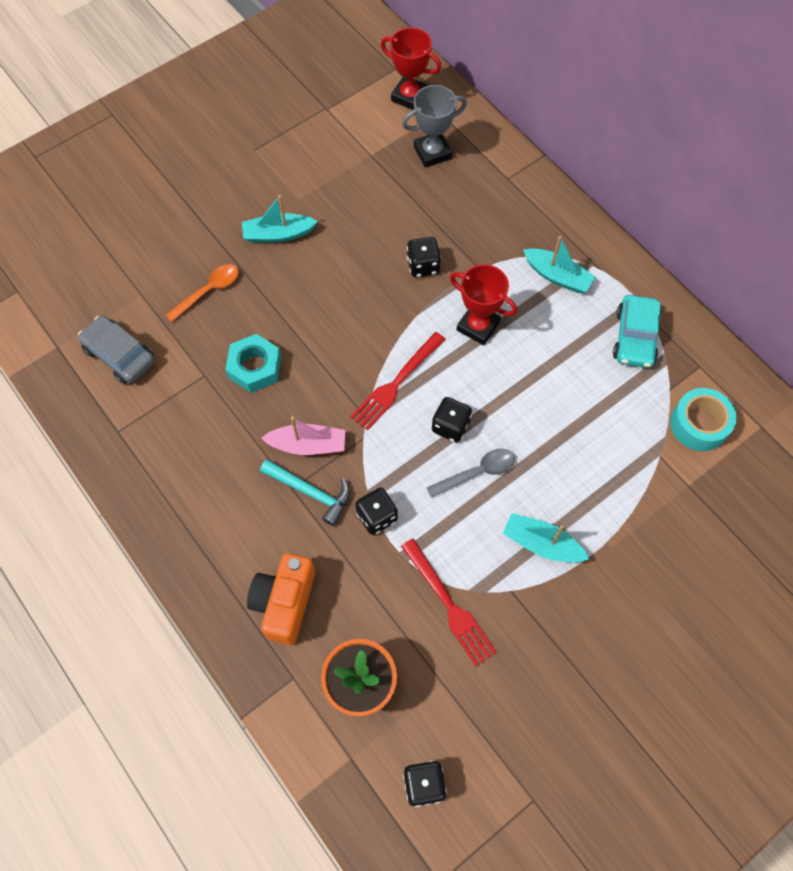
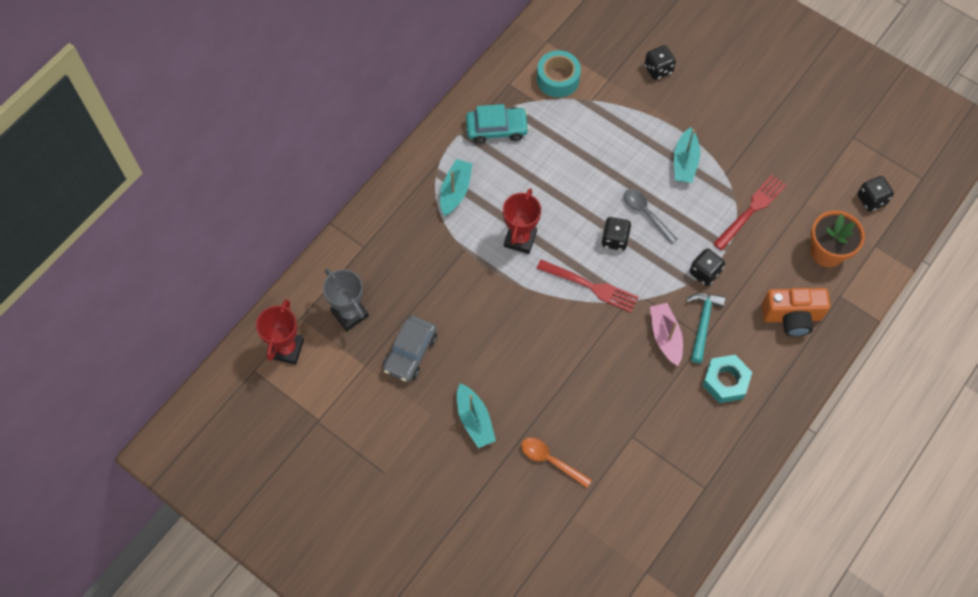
camera: 105 degrees left, 0 degrees up
(119, 355) = (636, 514): grey car -> grey car (410, 352)
(254, 367) = (611, 398): turquoise nut -> turquoise nut (725, 381)
(423, 266) = (474, 293): black dice -> black dice (658, 69)

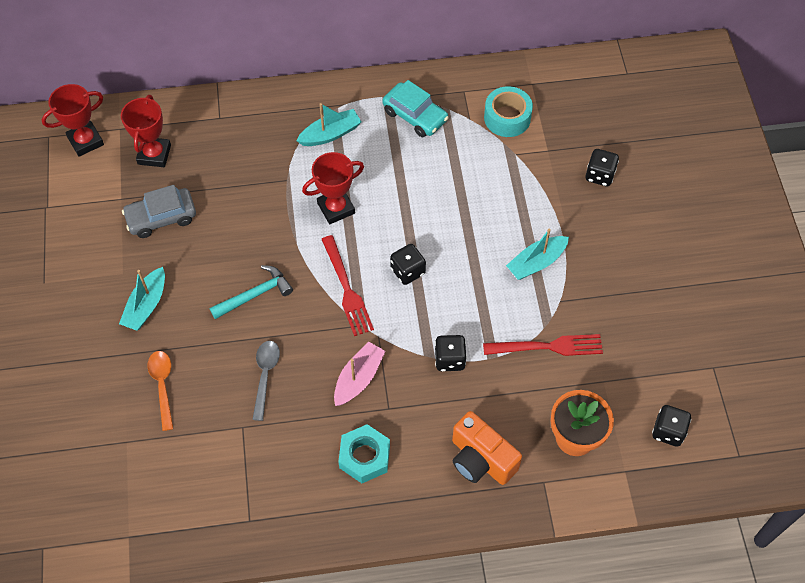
camera: 45 degrees right, 5 degrees down
(349, 314) = (154, 154): grey trophy -> red trophy
(646, 214) = (456, 274): grey spoon -> grey spoon (265, 375)
(703, 323) = (401, 396): turquoise hammer -> turquoise hammer (255, 294)

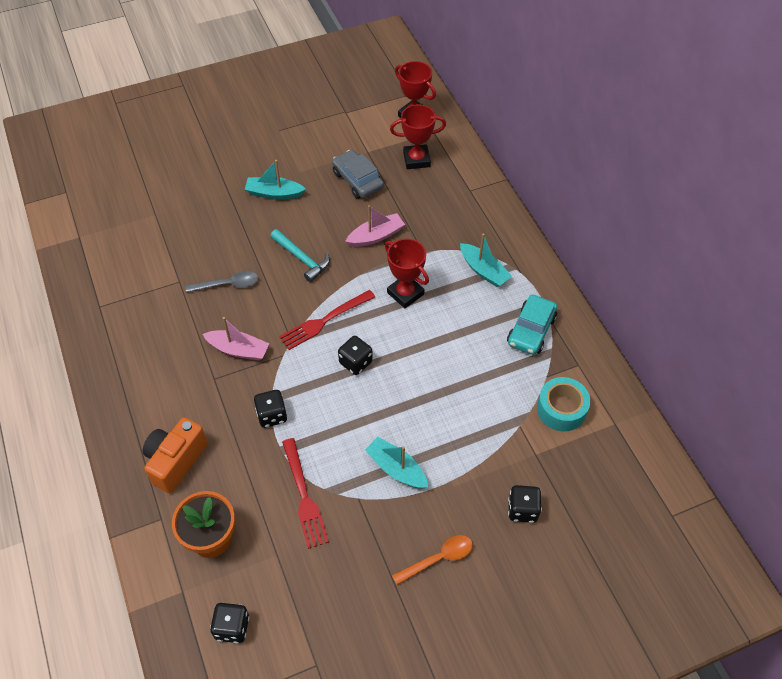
camera: 75 degrees right, 5 degrees down
(162, 386) = (206, 222): orange spoon -> orange spoon (438, 558)
(250, 217) = (376, 236): none -> pink boat
(364, 457) = (165, 371): turquoise nut -> none

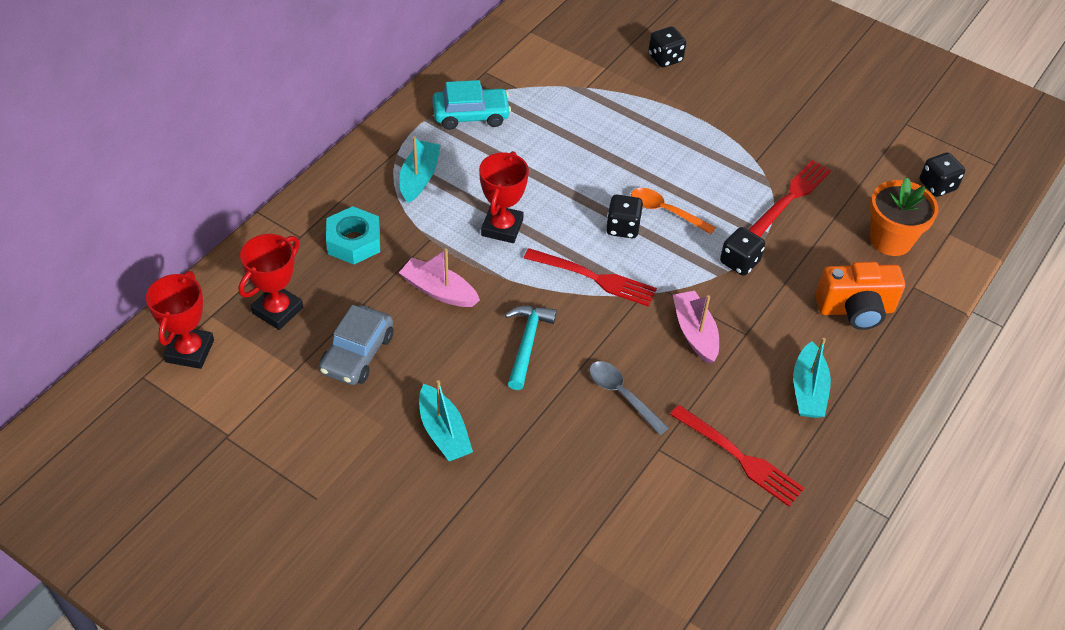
camera: 125 degrees left, 5 degrees down
(138, 316) = (739, 457): none -> red fork
(396, 468) = (704, 148): turquoise boat -> turquoise boat (808, 390)
(416, 159) = (277, 310): red trophy -> red trophy turned 75 degrees clockwise
(438, 558) = (755, 90): orange spoon -> orange spoon (665, 211)
(447, 213) = (354, 241): none -> turquoise nut
(561, 409) = (545, 67): turquoise tape -> none

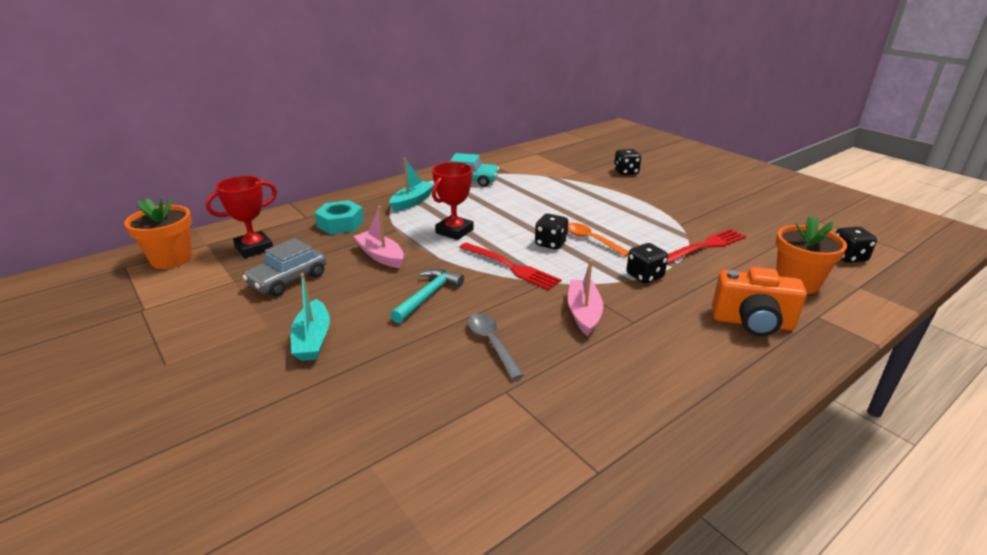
camera: 20 degrees right, 20 degrees down
(190, 351) = (171, 259): red trophy -> orange flower pot
(739, 457) = (589, 415): red fork -> none
(808, 390) = (686, 374): turquoise boat -> none

